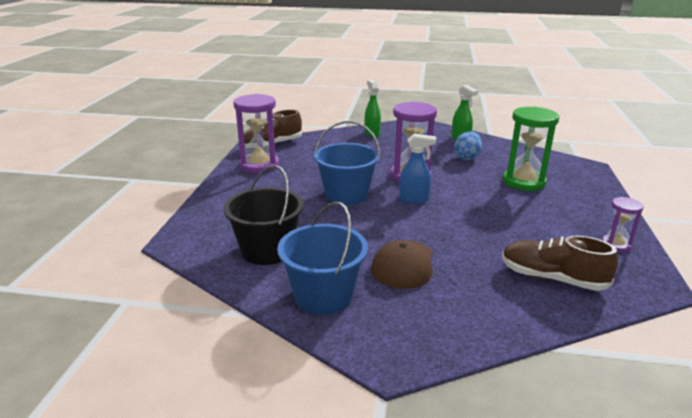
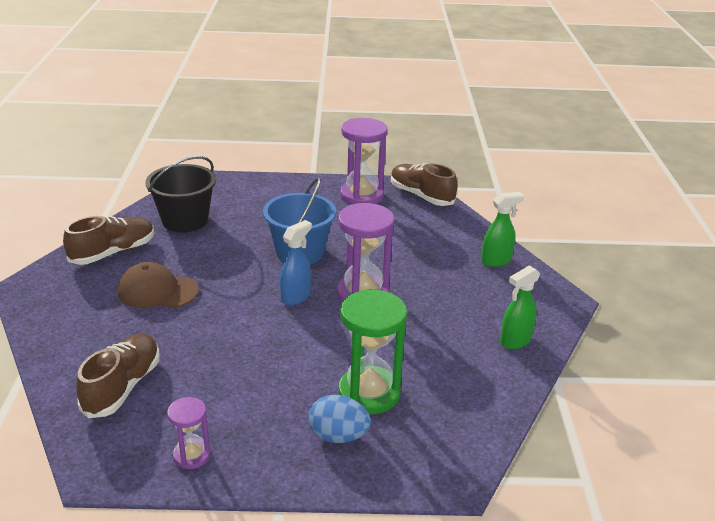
camera: 80 degrees right, 5 degrees up
(323, 296) = (113, 252): blue bucket -> brown shoe
(414, 199) = (296, 297): blue spray bottle -> blue spray bottle turned 135 degrees counterclockwise
(467, 158) = (439, 343): blue egg -> blue egg (338, 436)

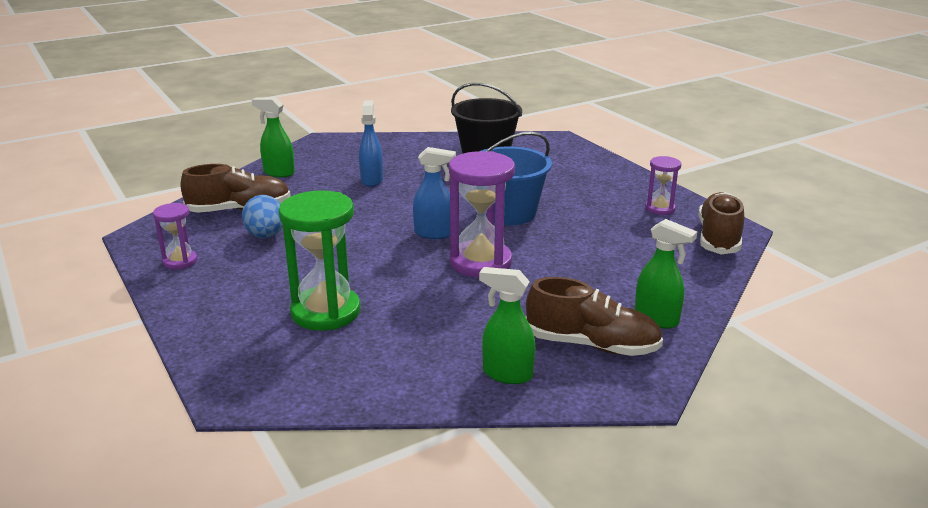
camera: 60 degrees right, 5 degrees down
(66, 337) = (278, 173): none -> green spray bottle
(113, 252) = (402, 149): brown shoe -> brown shoe (592, 345)
(157, 291) = (372, 180): brown cap -> blue spray bottle
(338, 436) = (251, 315): blue egg -> blue egg (266, 236)
(361, 195) = (660, 209): purple hourglass -> purple hourglass, size x0.54

